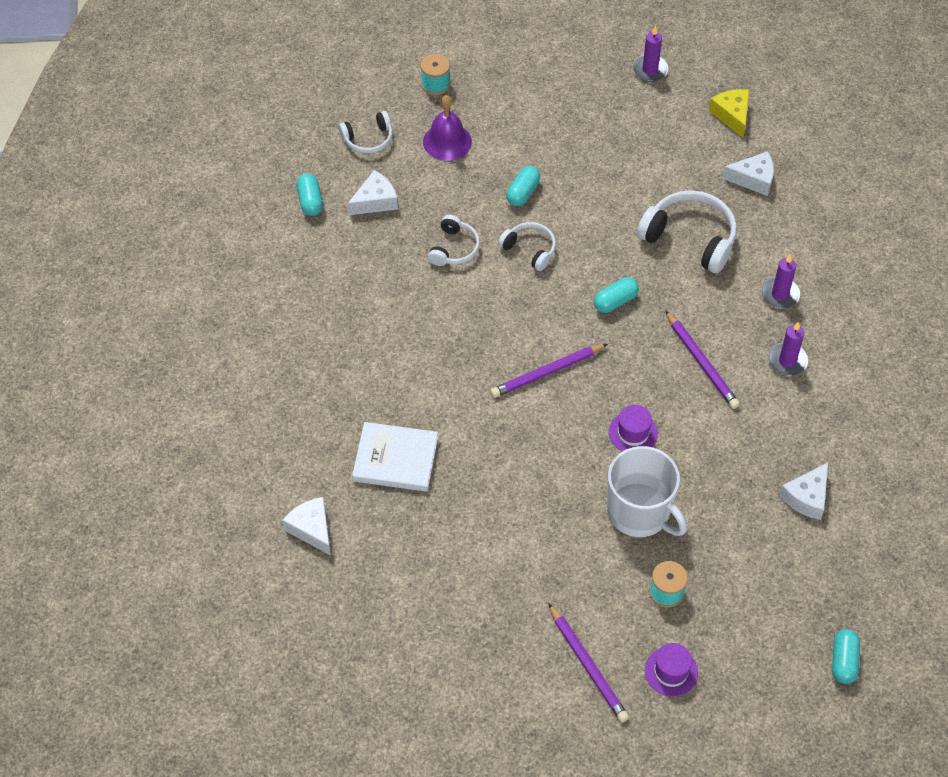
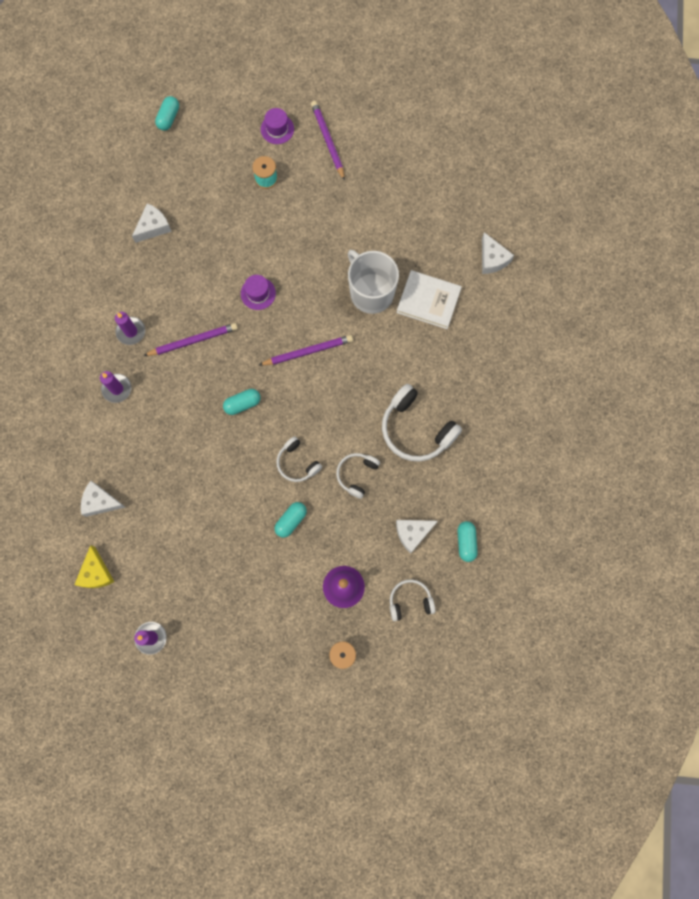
camera: 170 degrees left, 20 degrees up
(640, 512) = (268, 235): white mug -> white mug (371, 292)
(690, 238) = (169, 452): white headphones -> white headphones (416, 429)
(701, 362) = (193, 341): purple pencil -> purple pencil turned 90 degrees clockwise

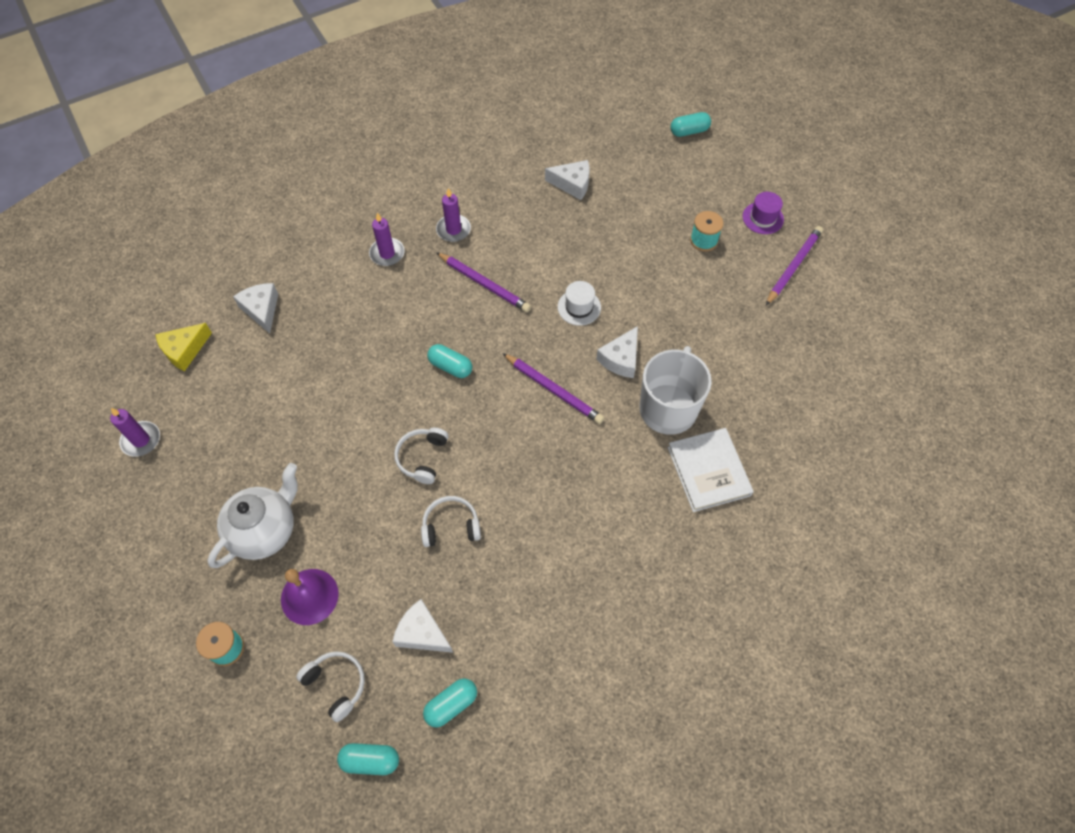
camera: 55 degrees right, 15 degrees down
(258, 293) = (579, 307): purple hat -> white hat
(279, 590) = (265, 530): none -> white teapot
(291, 521) = (353, 492): turquoise capsule -> turquoise capsule (370, 760)
(416, 429) = (549, 555): white headphones -> none
(492, 259) = (816, 507): white cheese -> white cheese (621, 359)

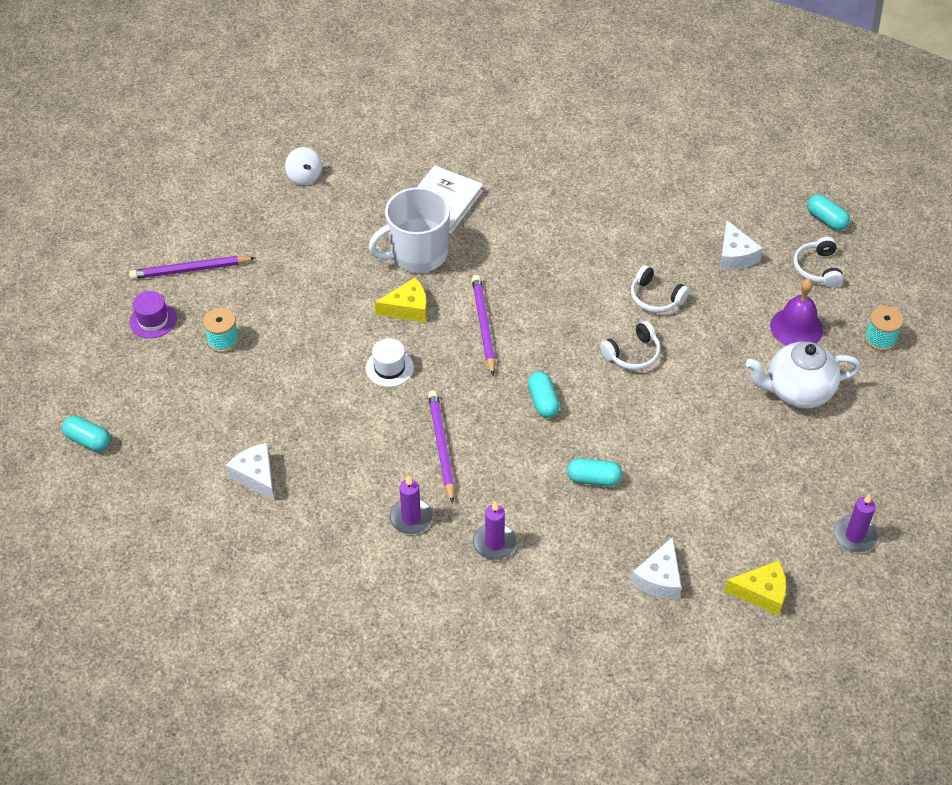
camera: 135 degrees left, 10 degrees down
(451, 705) = (750, 210): turquoise capsule -> turquoise capsule (593, 479)
(621, 359) = (407, 308): white cheese -> yellow cheese
(833, 402) = (304, 177): none -> white spinning top

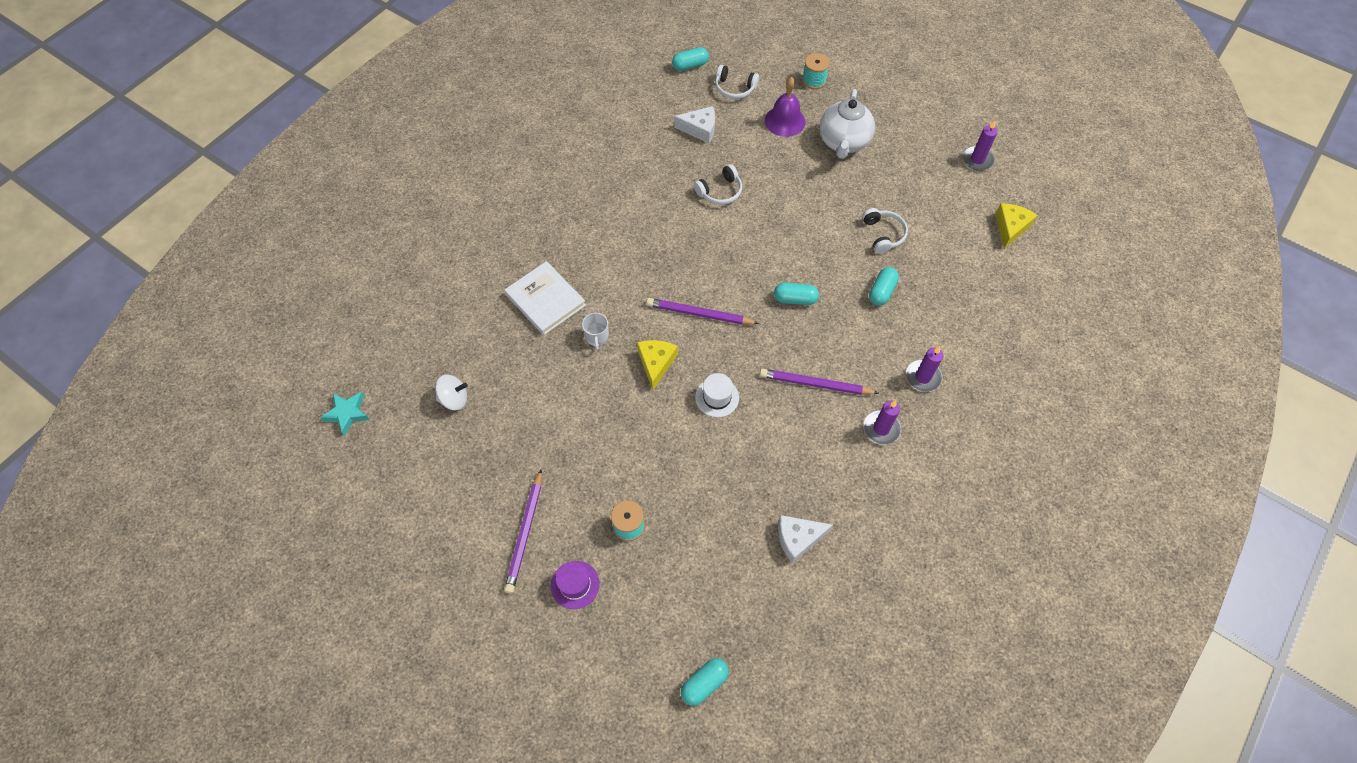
camera: 70 degrees left, 10 degrees up
(261, 114) = (347, 413): none -> turquoise star
(417, 254) = (597, 337): white mug -> white mug, size x0.44
(632, 354) = (770, 225): white headphones -> white headphones (883, 234)
(659, 578) = (983, 282): white cheese -> none

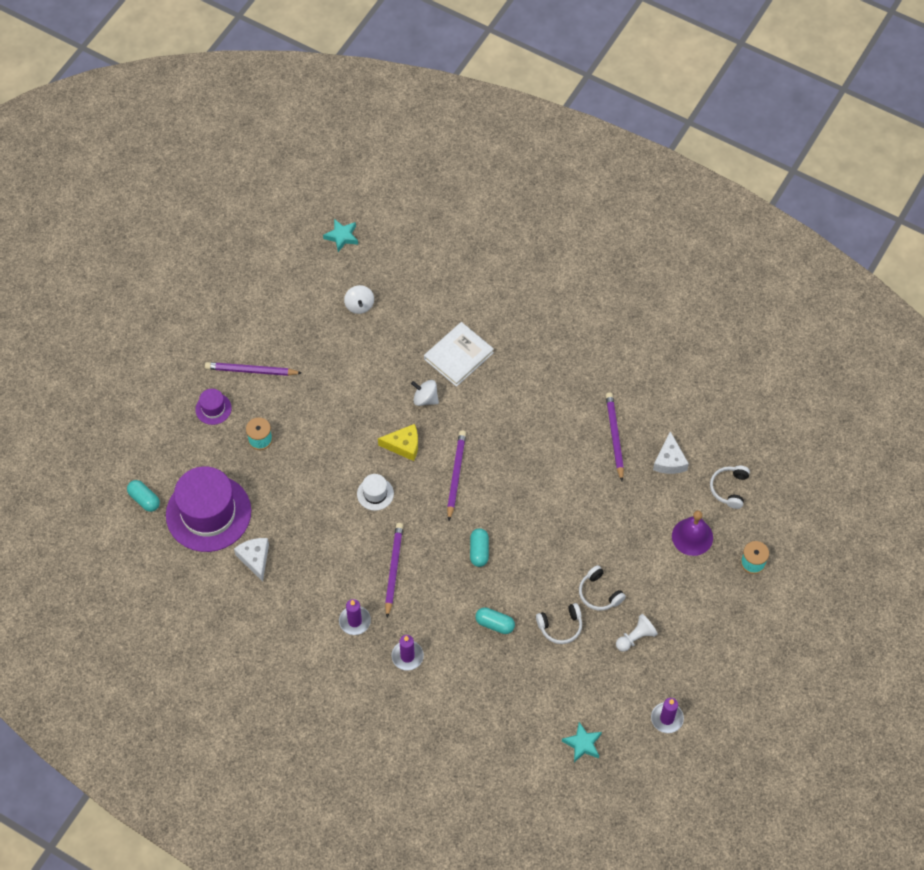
camera: 85 degrees right, 0 degrees up
(597, 337) = (425, 399): white mug -> white spinning top
(667, 170) = (614, 436): none -> purple pencil
(690, 66) = (754, 446): turquoise capsule -> none
(720, 191) = (594, 483): white headphones -> white headphones (599, 593)
(730, 595) = (208, 513): none -> purple hat
(843, 143) = (671, 591): white teapot -> none
(893, 175) = (636, 637): none -> white pawn
(1010, 228) = (582, 744): yellow cheese -> turquoise star

